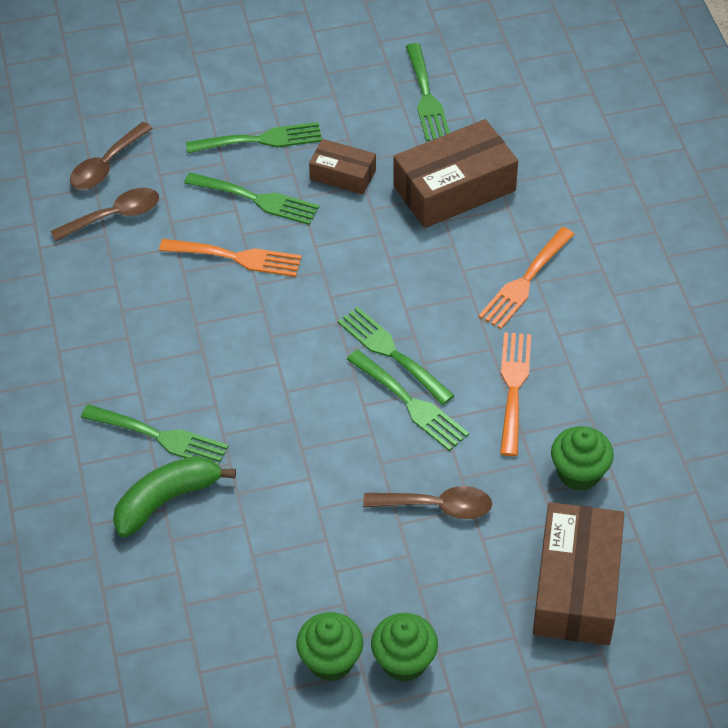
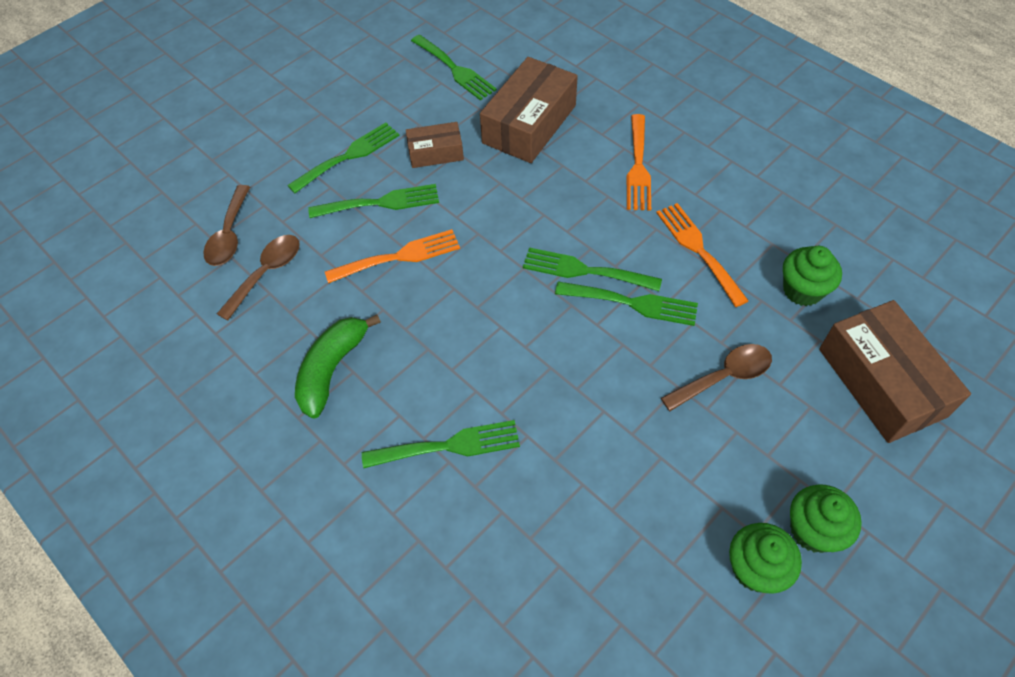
camera: 30 degrees left, 5 degrees up
(166, 500) = (498, 502): green banana -> green banana (332, 369)

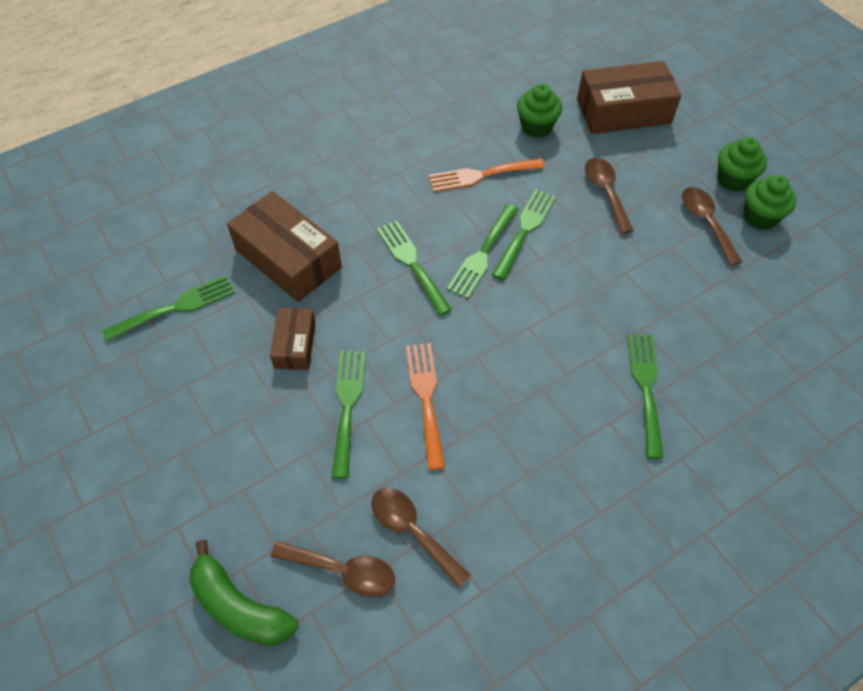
camera: 80 degrees left, 0 degrees up
(332, 369) = (551, 475): green banana -> green banana (240, 606)
(349, 156) = (266, 429): green fork -> green fork (411, 263)
(638, 167) = (376, 191): orange fork -> none
(718, 498) = (706, 223): none -> brown spoon

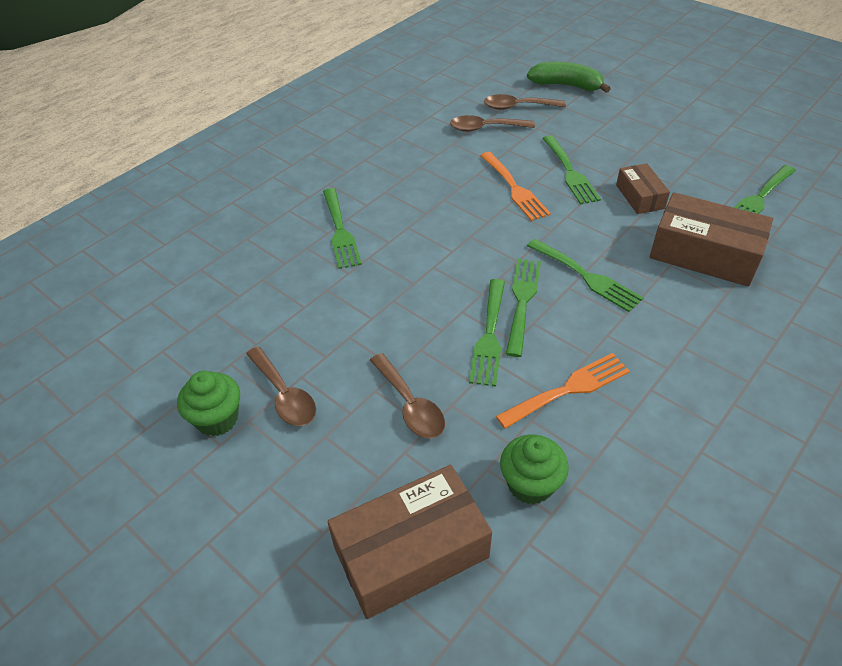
camera: 165 degrees right, 10 degrees down
(412, 531) = (485, 128): brown spoon -> brown spoon turned 150 degrees clockwise
(733, 180) = (246, 466): green cupcake -> none

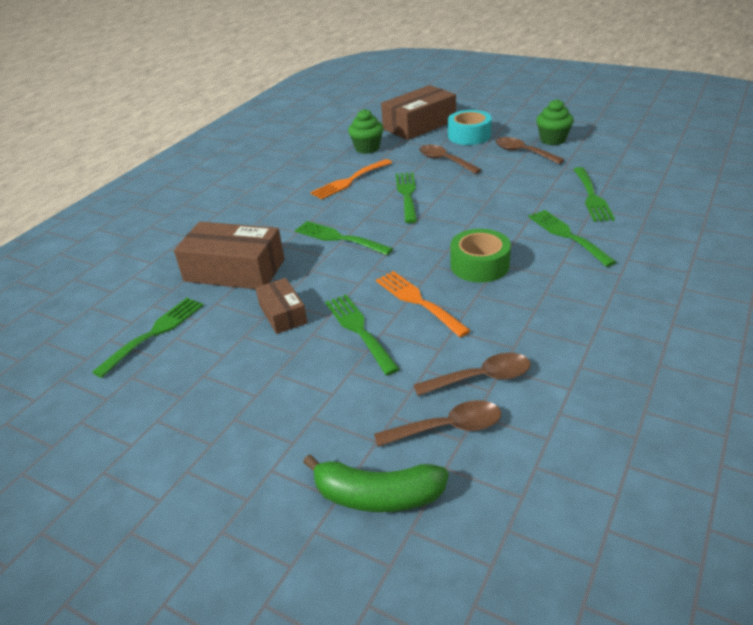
camera: 170 degrees right, 10 degrees down
(337, 475) = (469, 135): none -> turquoise tape
(444, 214) = (479, 265): none -> green tape
(522, 301) = (388, 216): green fork -> green fork (592, 197)

